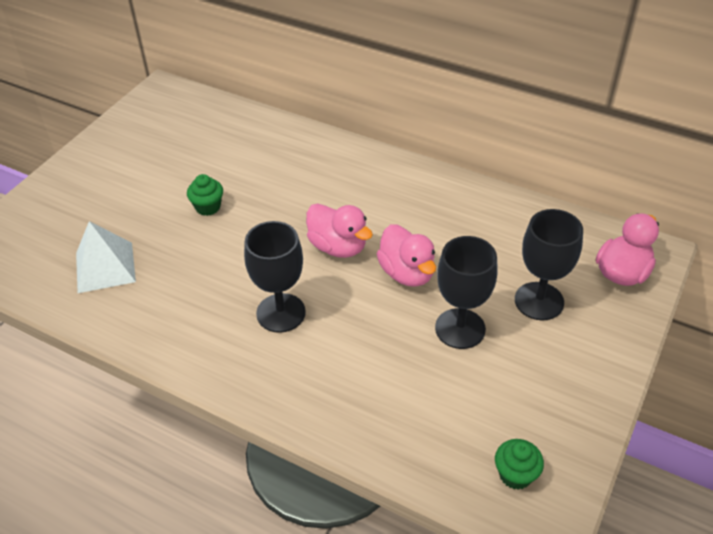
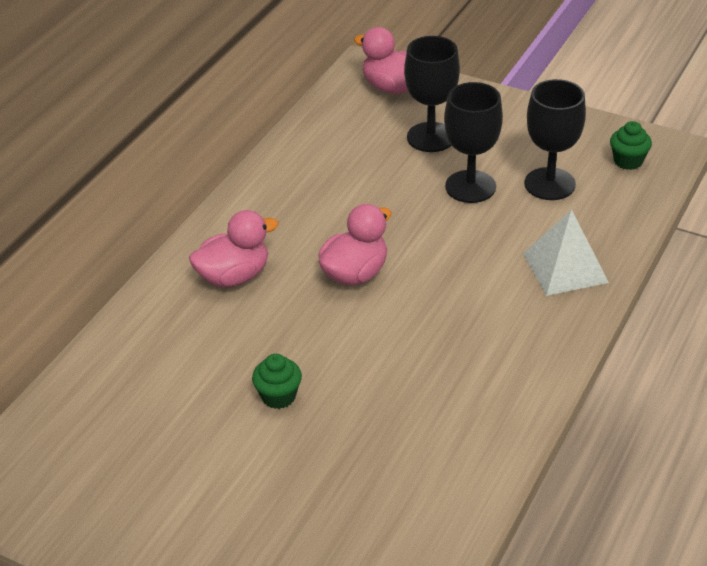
camera: 90 degrees left, 5 degrees down
(105, 267) = (392, 487): white pyramid -> white pyramid (565, 268)
(281, 313) = (460, 313): black goblet -> black goblet (549, 184)
(407, 273) = (395, 221): pink duck -> pink duck (234, 276)

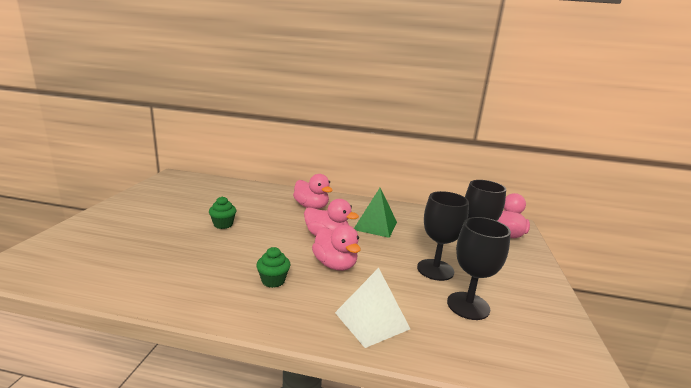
camera: 70 degrees right, 20 degrees down
(330, 212) = (375, 225): none -> green pyramid
(439, 278) = (335, 265): none -> pink duck
(628, 161) = (540, 351): green cupcake -> green cupcake (273, 281)

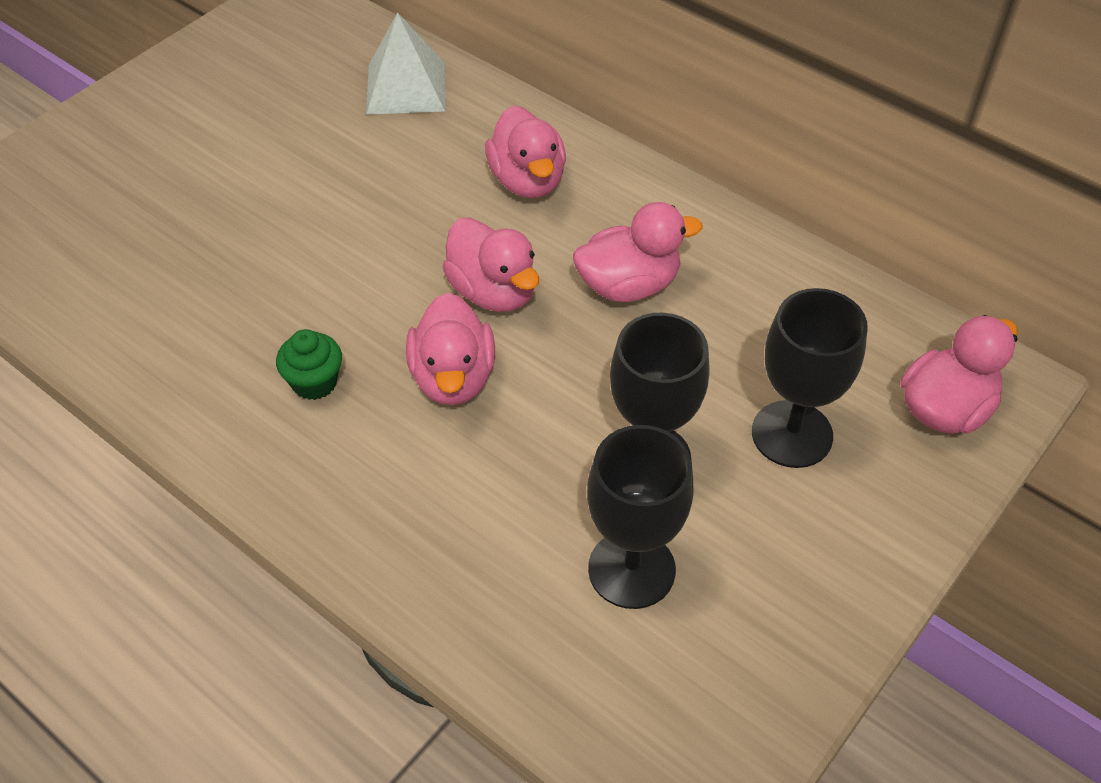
camera: 30 degrees right, 30 degrees up
(223, 224) = (309, 196): green cupcake -> none
(371, 320) = (421, 533): white pyramid -> white pyramid (405, 87)
(375, 225) = (629, 285): green pyramid -> pink duck

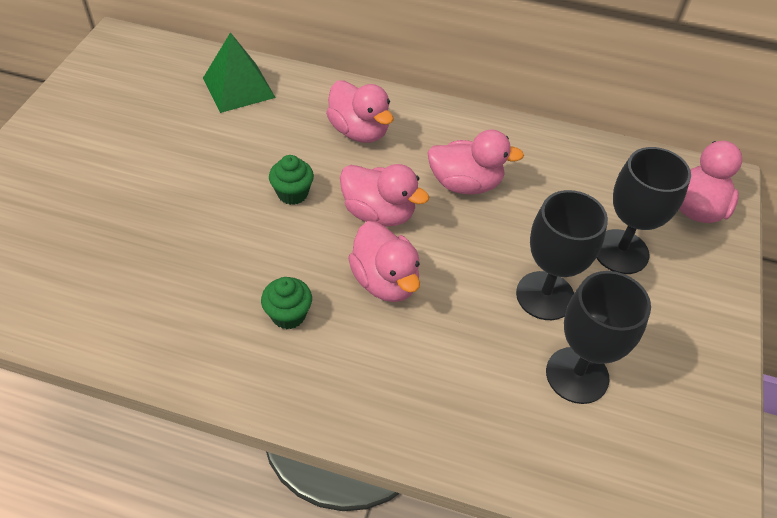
camera: 25 degrees left, 0 degrees up
(399, 238) = (292, 193): none -> green cupcake
(405, 87) = (238, 87): white pyramid -> green pyramid
(629, 285) = (465, 184): pink duck -> pink duck turned 45 degrees clockwise

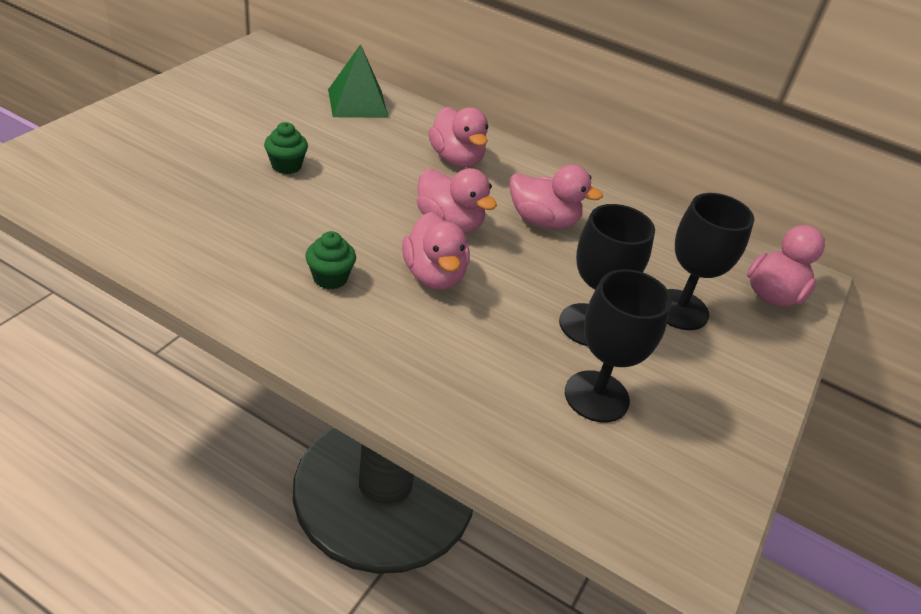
camera: 10 degrees right, 10 degrees down
(292, 193) = (374, 190): green cupcake -> green cupcake (286, 166)

